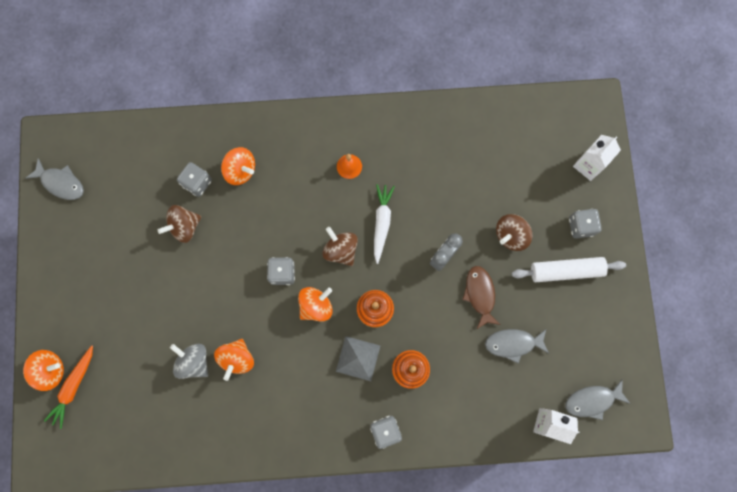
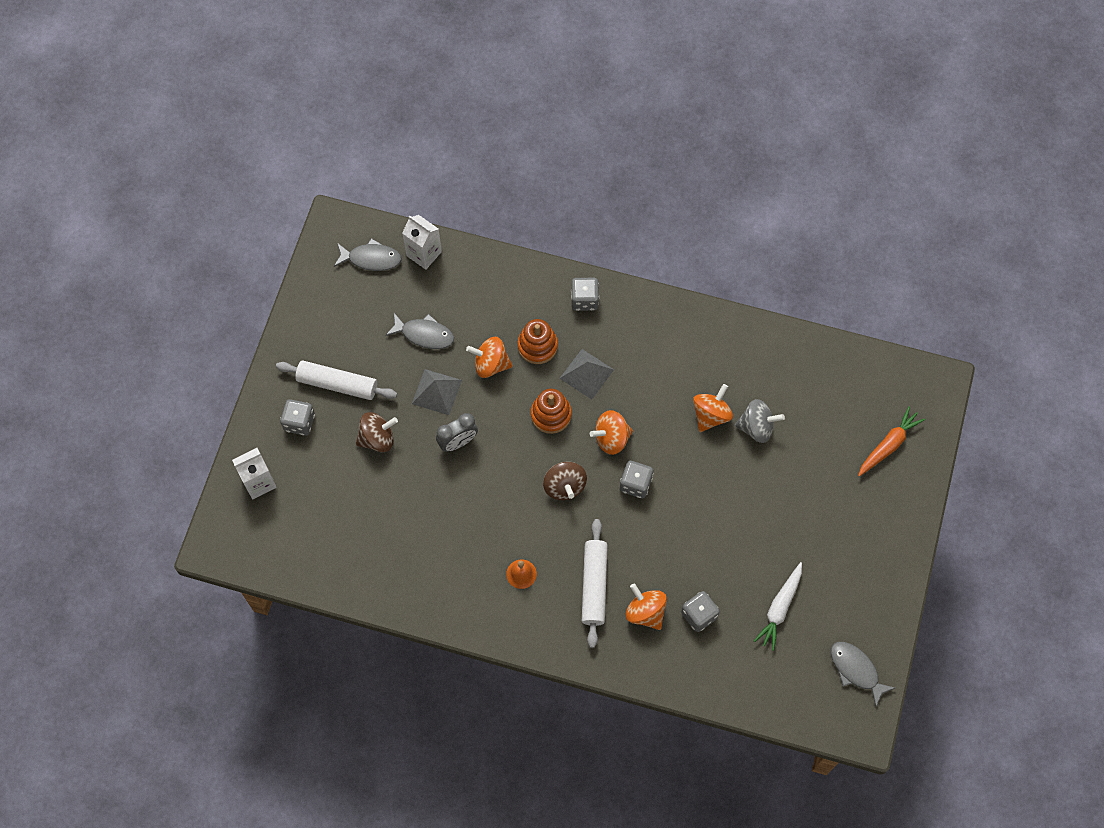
camera: 160 degrees left, 10 degrees down
(51, 370) = (909, 469): orange spinning top -> orange spinning top (490, 364)
(184, 227) = (727, 570): brown spinning top -> none
(194, 361) = (756, 427): grey spinning top -> grey spinning top turned 60 degrees counterclockwise
(288, 177) = (594, 585): none -> white rolling pin
(382, 223) = (509, 499): white carrot -> white carrot (779, 608)
(480, 294) = (436, 391): brown fish -> grey pyramid

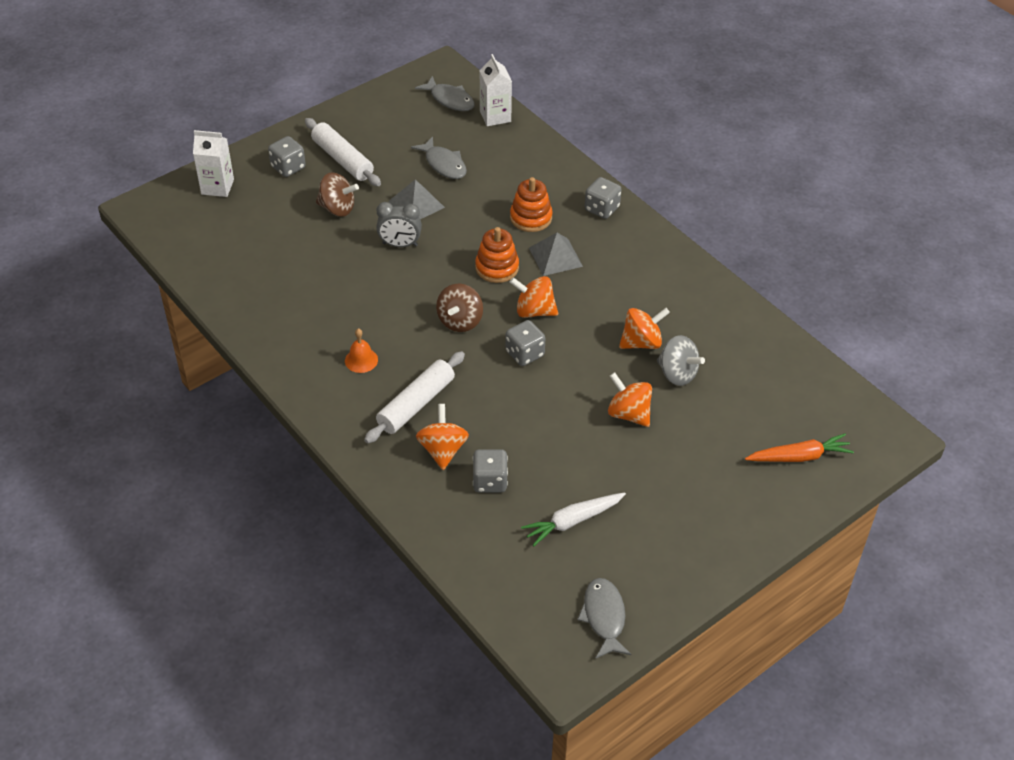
camera: 35 degrees right, 20 degrees down
(490, 364) = (479, 209): orange spinning top -> orange spinning top (629, 414)

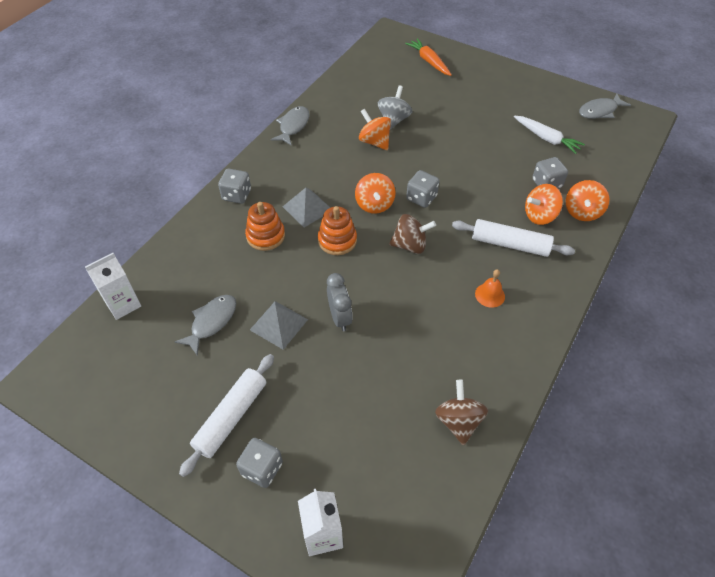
camera: 110 degrees left, 5 degrees up
(337, 208) = (311, 390): brown spinning top -> brown spinning top (458, 421)
(450, 99) = (101, 352): grey fish -> grey fish (293, 126)
(629, 414) = (443, 134): orange spinning top -> orange spinning top (582, 212)

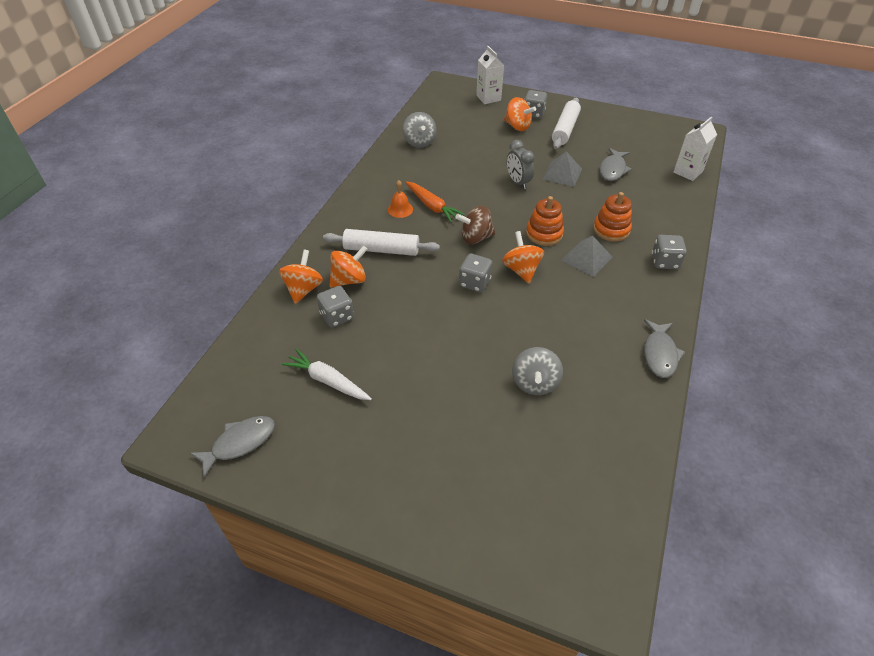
camera: 170 degrees right, 5 degrees down
(374, 142) = (548, 345): orange spinning top -> orange spinning top (517, 126)
(429, 61) = (513, 520): orange carrot -> orange carrot (432, 206)
(458, 421) = (419, 142): brown spinning top -> grey spinning top

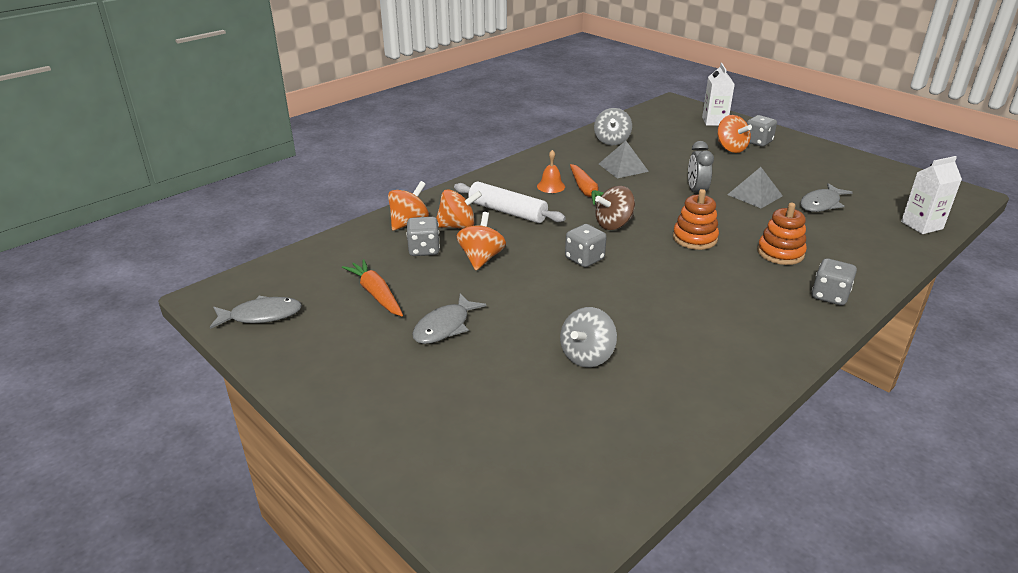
camera: 25 degrees right, 15 degrees down
(327, 381) = (376, 294): white carrot -> orange carrot
(475, 238) = (613, 224): brown spinning top -> brown spinning top turned 45 degrees counterclockwise
(521, 270) = (645, 261): orange spinning top -> orange spinning top (481, 258)
(565, 129) = (786, 161): white rolling pin -> none
(586, 258) = (730, 270): grey pyramid -> grey pyramid (623, 167)
(660, 354) = (760, 374): grey fish -> grey fish (445, 326)

